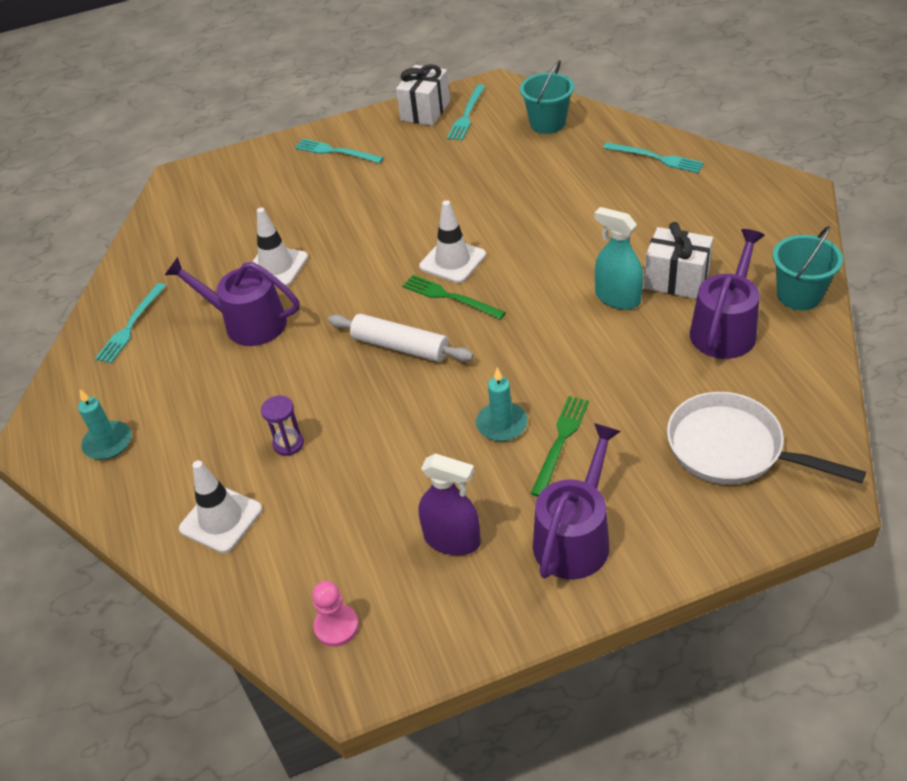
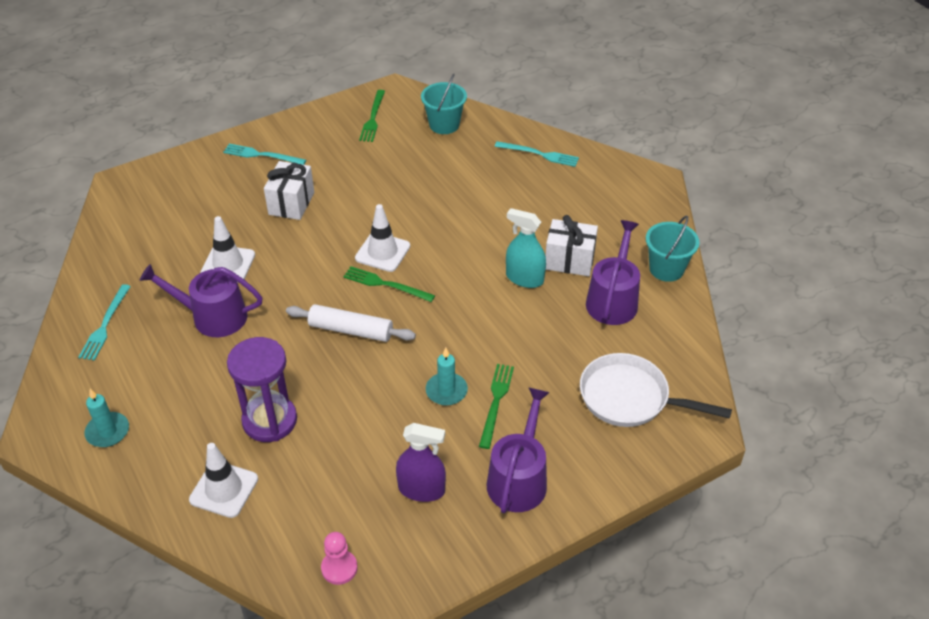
camera: 15 degrees left, 0 degrees up
(288, 444) = (270, 420): purple hourglass -> purple hourglass, size x2.07
(425, 111) = (335, 115): white gift -> white gift (291, 203)
(467, 115) = (373, 118): turquoise fork -> green fork

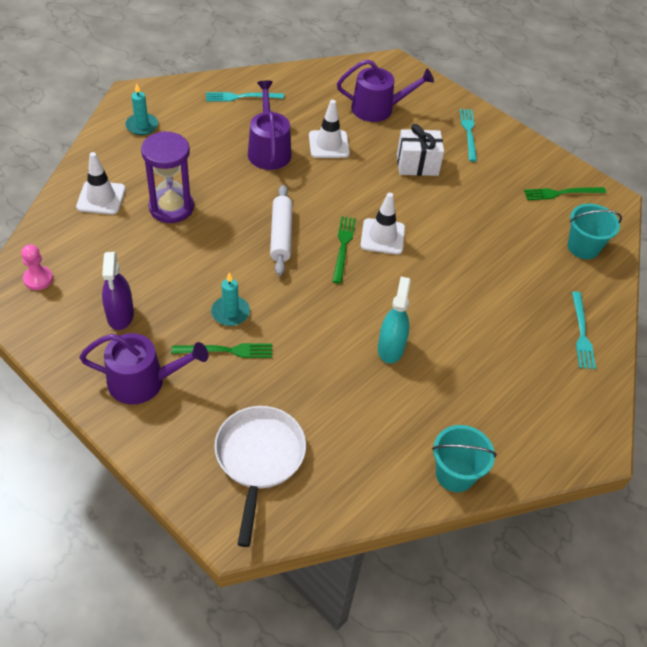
camera: 70 degrees right, 5 degrees up
(569, 260) = (431, 382): white gift -> none
(613, 300) = (389, 428): purple watering can -> purple watering can (378, 109)

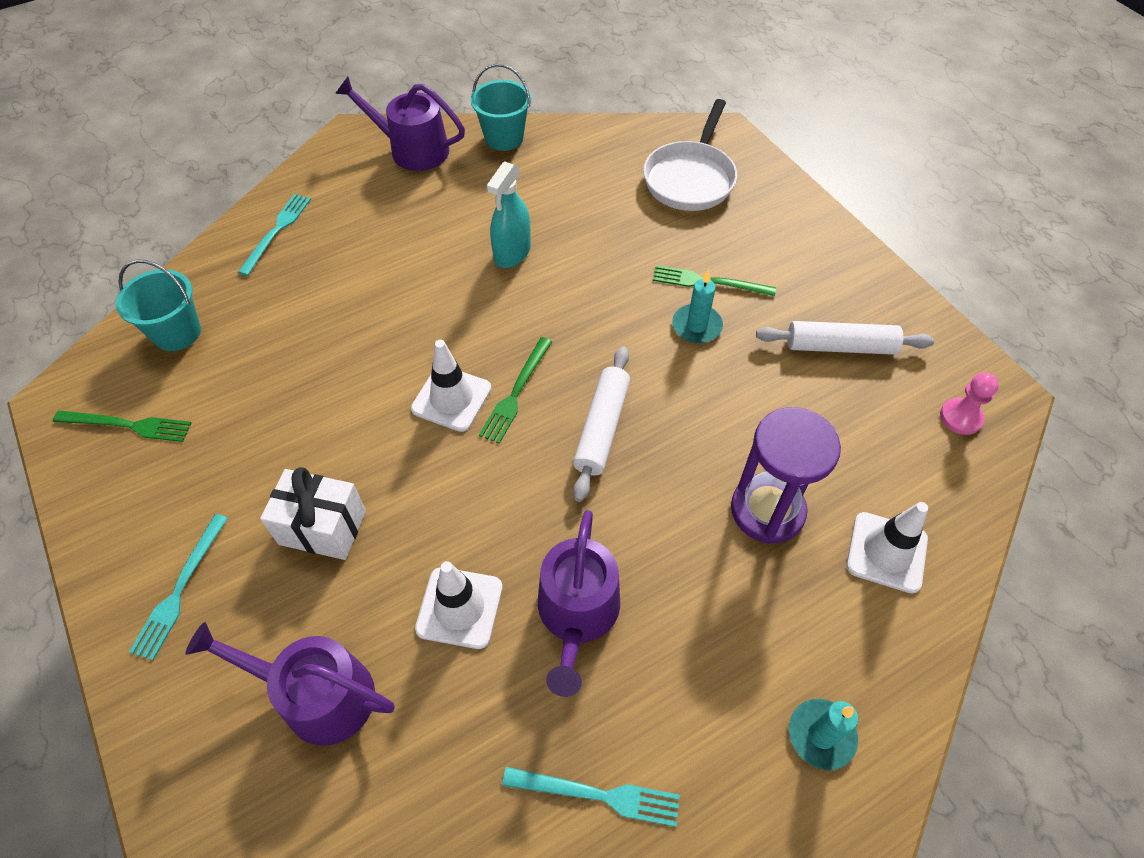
camera: 160 degrees left, 5 degrees up
(120, 315) = (840, 346): purple spray bottle -> white rolling pin
(143, 381) = (808, 266): purple watering can -> purple watering can (412, 150)

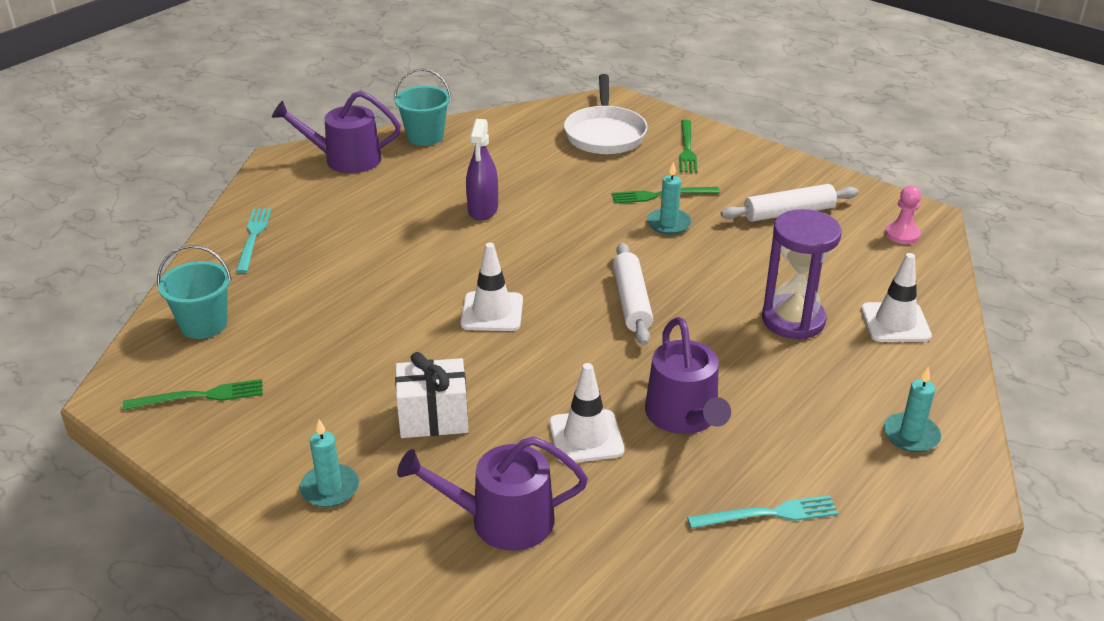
camera: 20 degrees left, 20 degrees down
(180, 589) = (330, 488): turquoise fork -> turquoise candle
(512, 253) = (483, 209): turquoise spray bottle -> purple spray bottle
(516, 392) = (545, 296): green fork -> green fork (687, 148)

